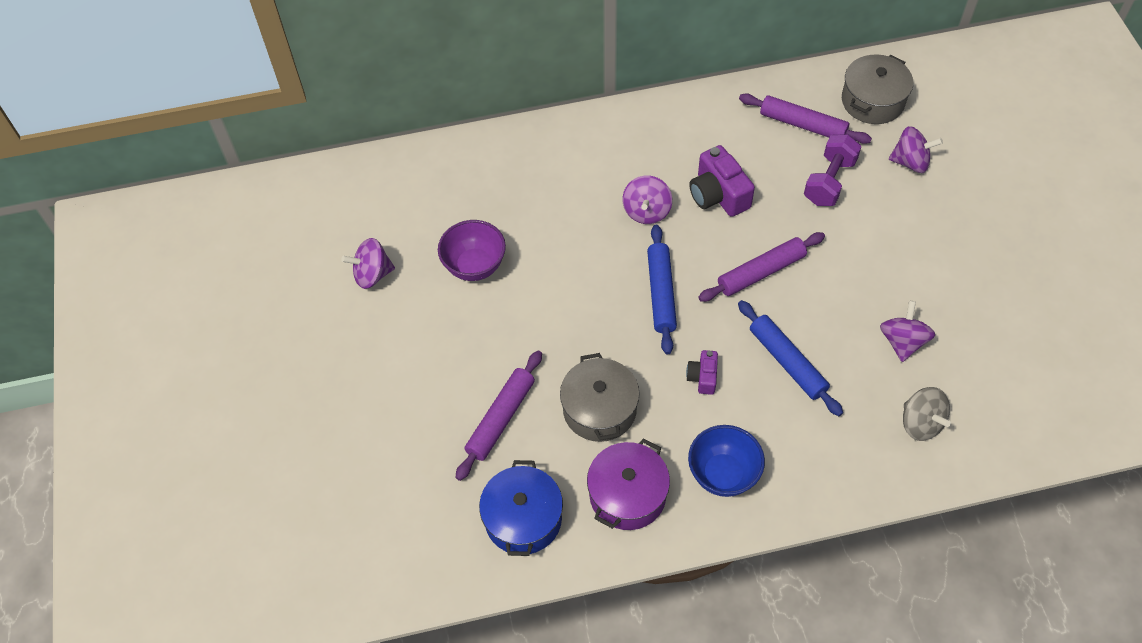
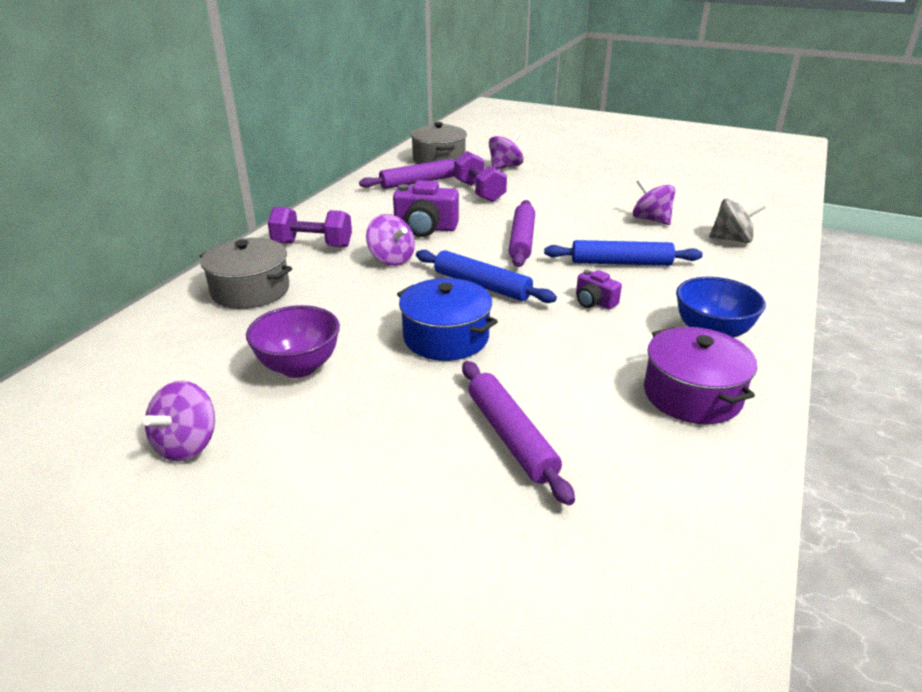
camera: 55 degrees left, 25 degrees down
(523, 519) = (667, 483): blue pot -> blue pot (446, 337)
(599, 409) = (570, 367): grey pot -> grey pot (250, 290)
(621, 148) = (312, 245): none -> purple dumbbell

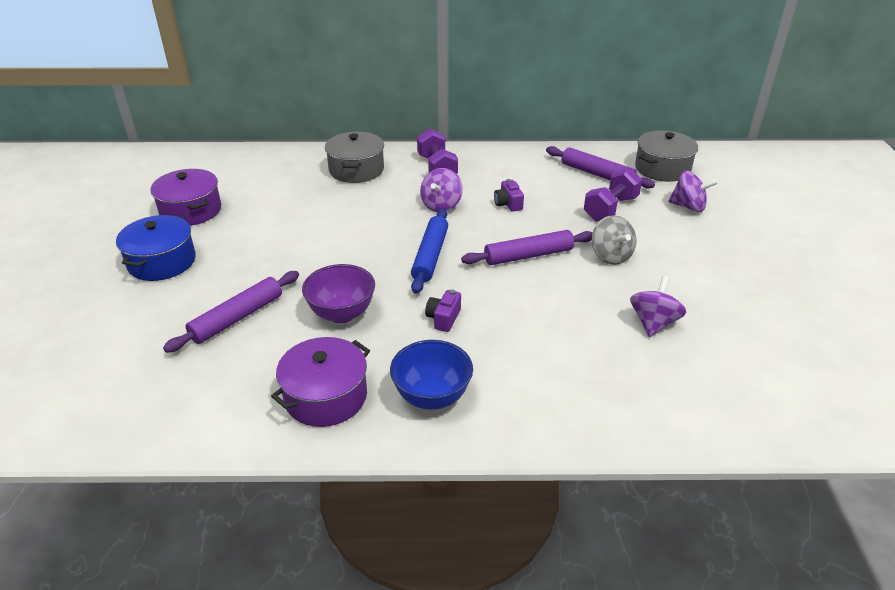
camera: 65 degrees right, 5 degrees up
(187, 445) = (191, 211): purple spinning top -> purple pot
(299, 367) = (277, 217): purple bowl -> purple bowl (342, 314)
(425, 228) = (508, 204): purple camera -> purple camera, size x0.56
(446, 337) = (343, 260): blue pot -> blue pot (162, 262)
(621, 263) = (531, 320): blue rolling pin -> none
(732, 239) = (658, 390): grey spinning top -> grey spinning top (610, 256)

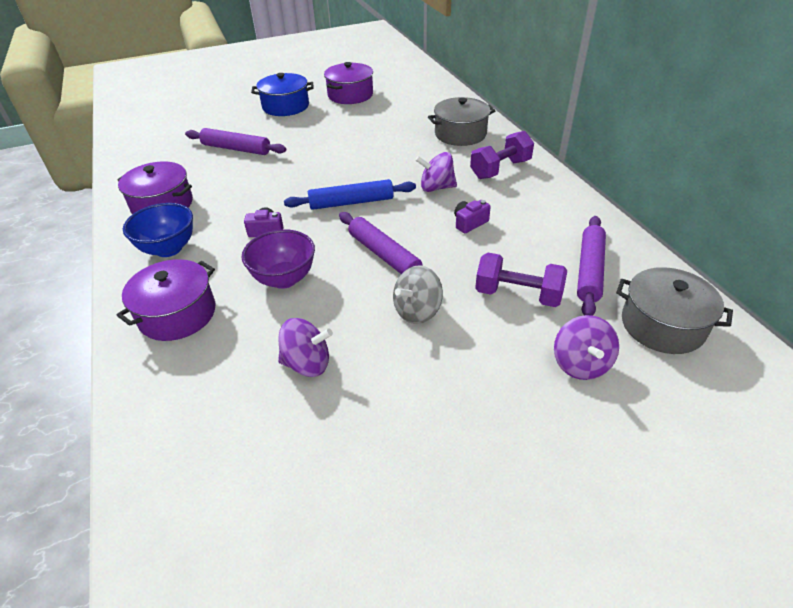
camera: 70 degrees right, 5 degrees up
(342, 314) = (255, 185): purple bowl -> purple bowl (284, 279)
(555, 397) = (177, 314): none -> purple pot

